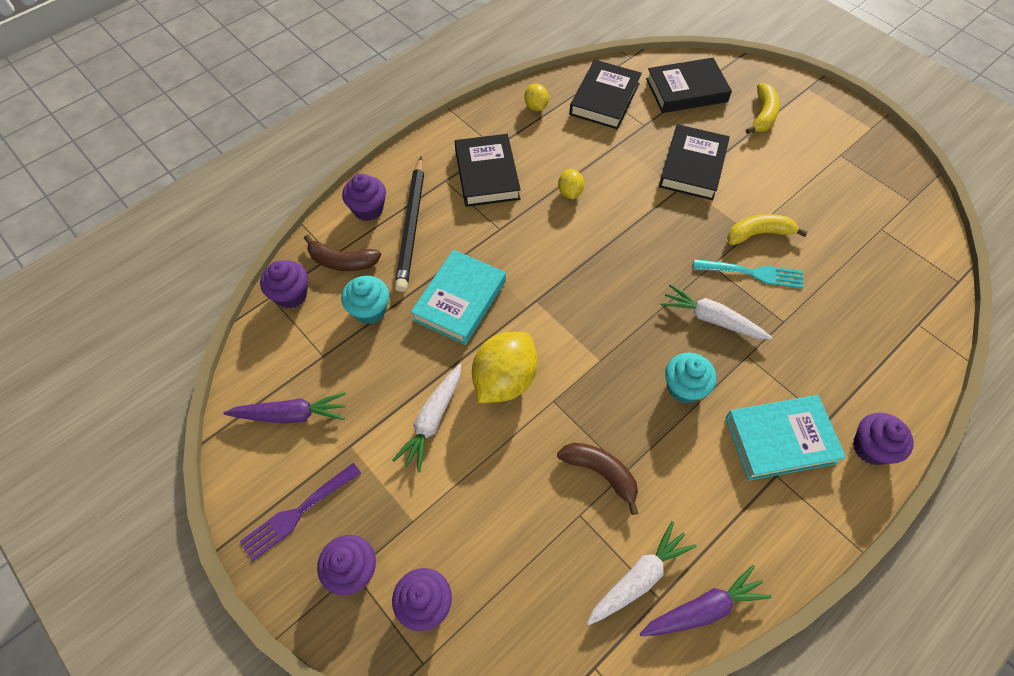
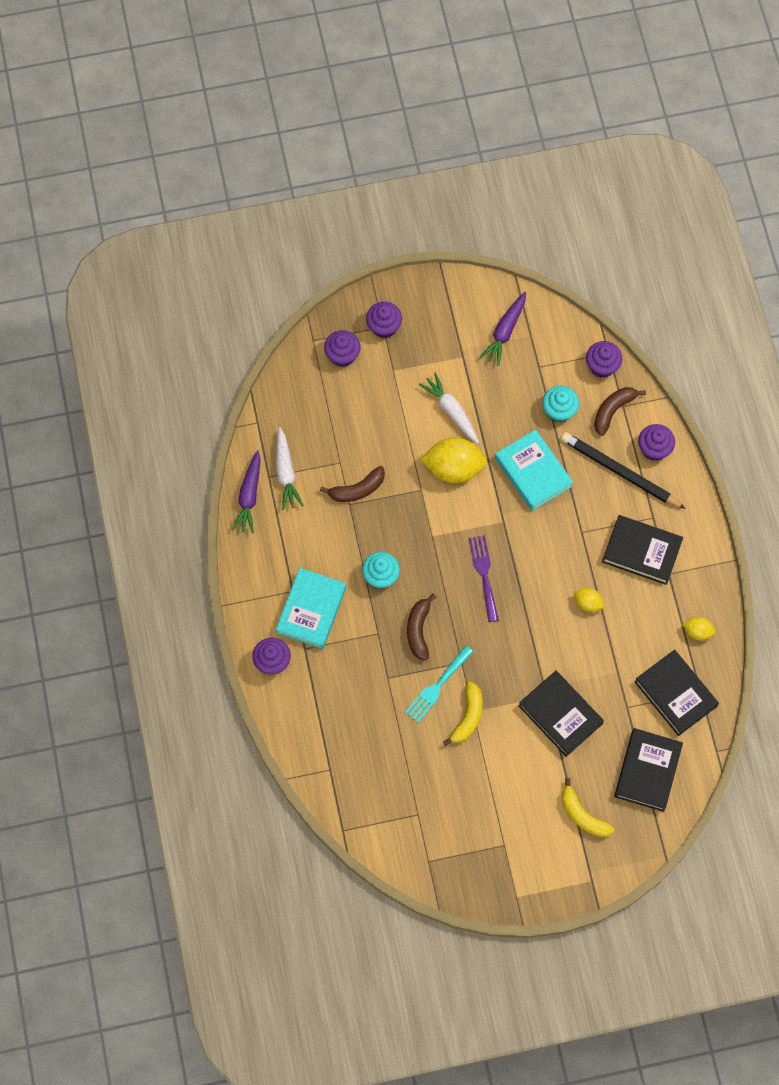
camera: 120 degrees right, 10 degrees up
(297, 513) = (436, 311): purple fork -> purple fork (484, 574)
(504, 380) = (453, 468): yellow lemon -> yellow lemon turned 60 degrees counterclockwise
(711, 319) = (418, 630): white carrot -> brown banana

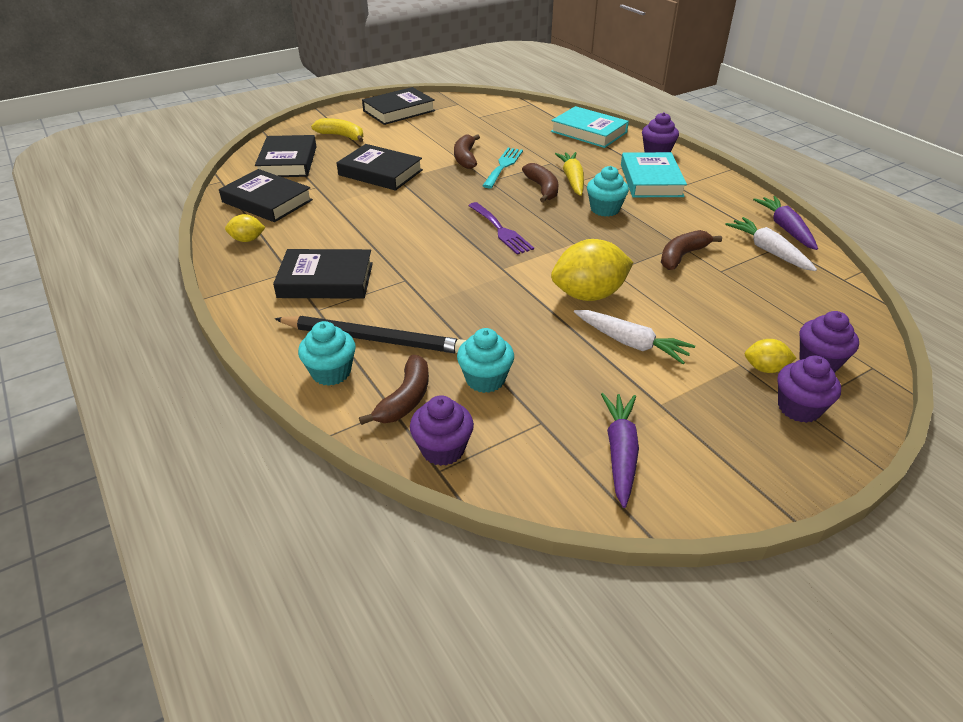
camera: 160 degrees right, 30 degrees down
(383, 637) = (572, 179): none -> yellow carrot
(468, 717) = (465, 158): yellow banana -> brown banana
(503, 864) = (399, 111): none -> black book
(533, 472) = (489, 313): turquoise book -> turquoise book (589, 132)
(587, 603) = (378, 234): yellow lemon -> yellow lemon (765, 368)
(654, 449) = (331, 372): purple cupcake -> turquoise cupcake

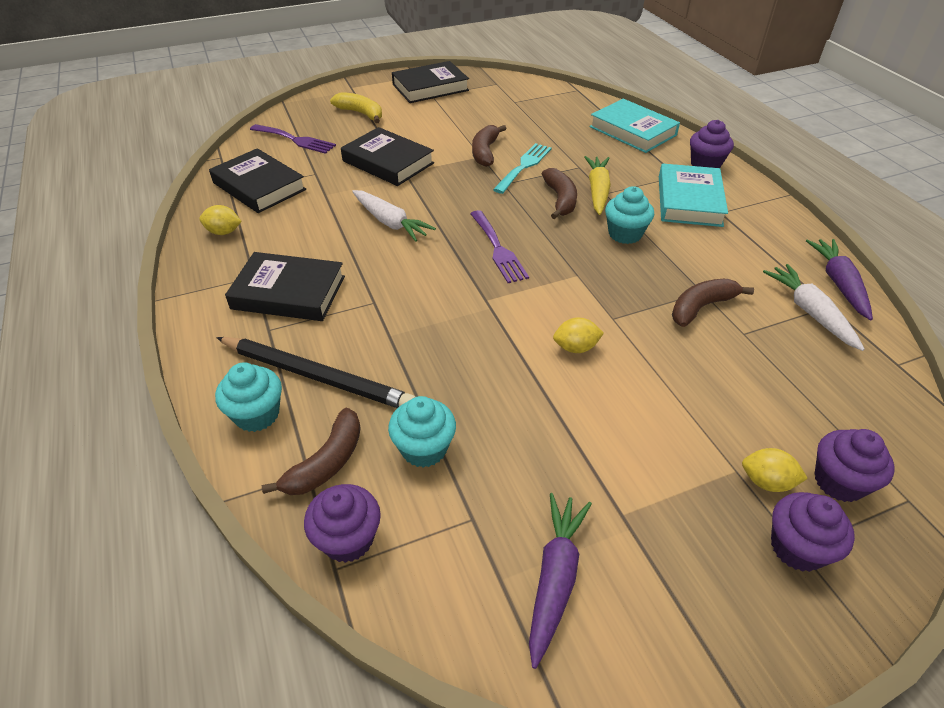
camera: 10 degrees right, 5 degrees up
(288, 162) = (295, 140): black book -> purple fork
(588, 295) = (575, 348): yellow lemon -> yellow lemon, size x0.50
(631, 343) = (608, 421): white carrot -> white carrot (390, 222)

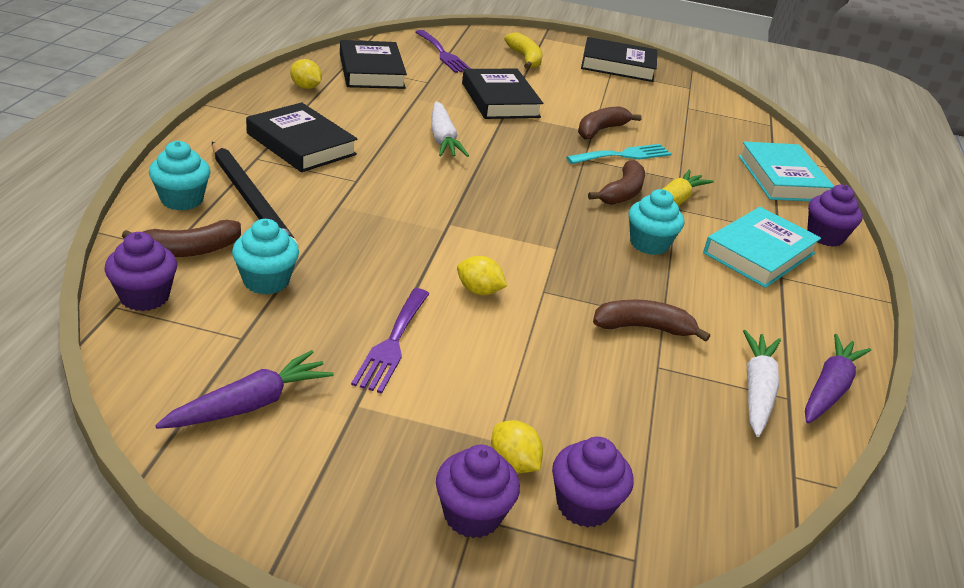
camera: 30 degrees right, 10 degrees down
(498, 249) = (510, 198): purple fork -> purple fork (392, 343)

